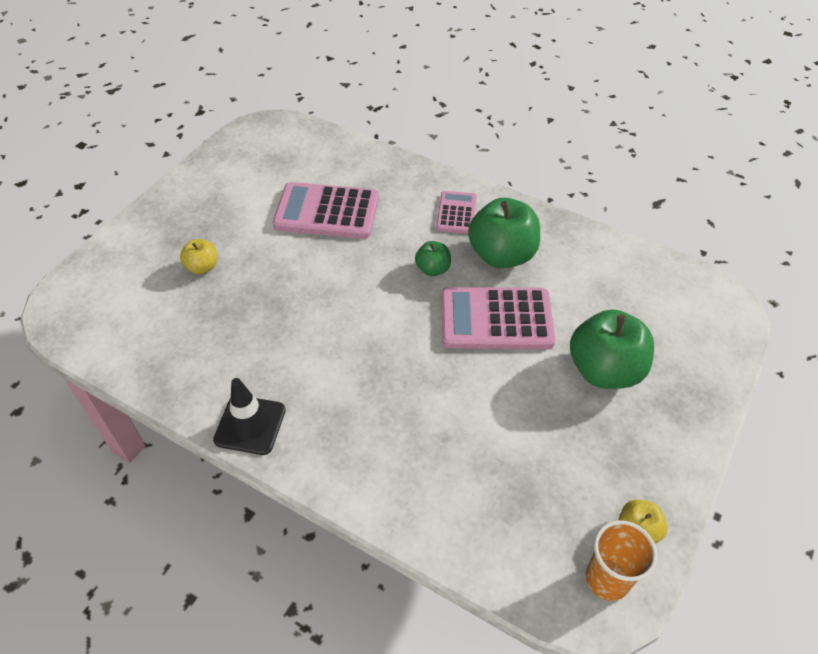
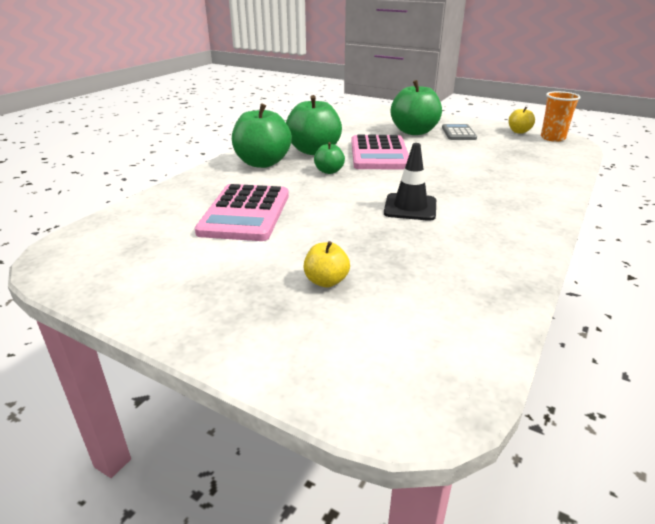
camera: 90 degrees left, 20 degrees down
(250, 425) = (527, 237): black traffic cone -> black traffic cone (410, 207)
(456, 213) = (262, 163): pink calculator -> green apple
(609, 431) = (458, 133): none -> grey calculator

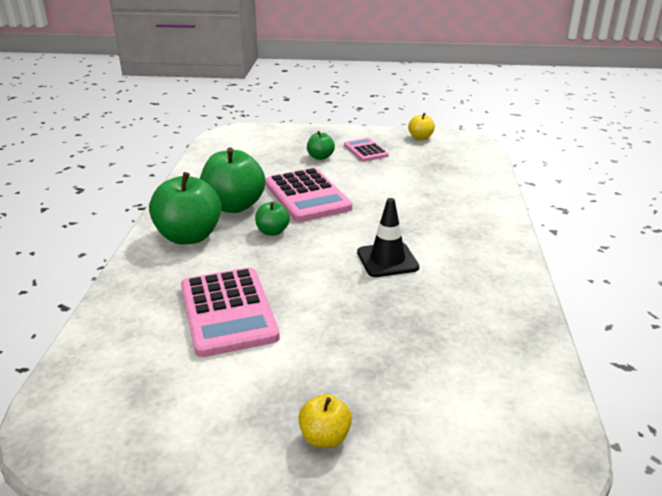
camera: 25 degrees left, 0 degrees up
(326, 281) = (375, 371): yellow apple -> yellow apple (325, 437)
(414, 132) = (320, 157): green apple -> green apple, size x0.50
(458, 133) = (365, 150): grey calculator -> pink calculator
(552, 138) = (455, 141): orange cup -> none

